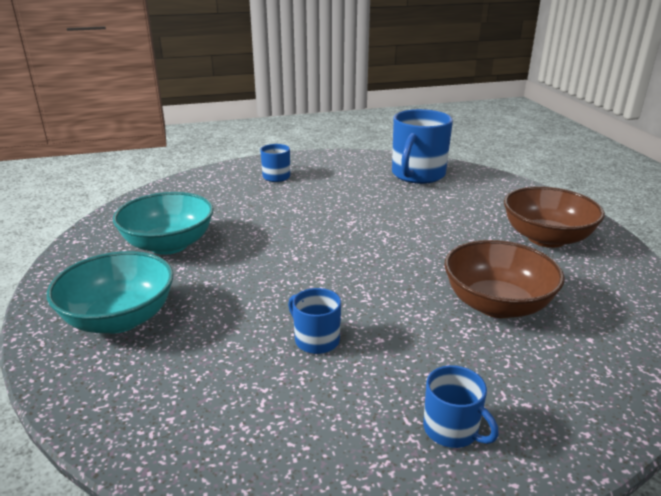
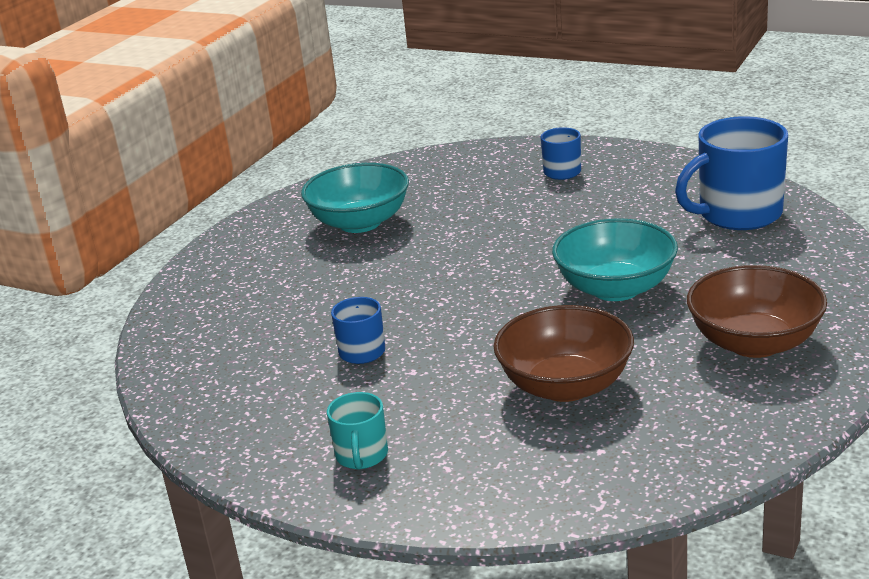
camera: 45 degrees right, 0 degrees up
(119, 319) = (248, 278): turquoise bowl -> turquoise bowl (615, 288)
(452, 429) = (362, 455): blue mug -> turquoise mug

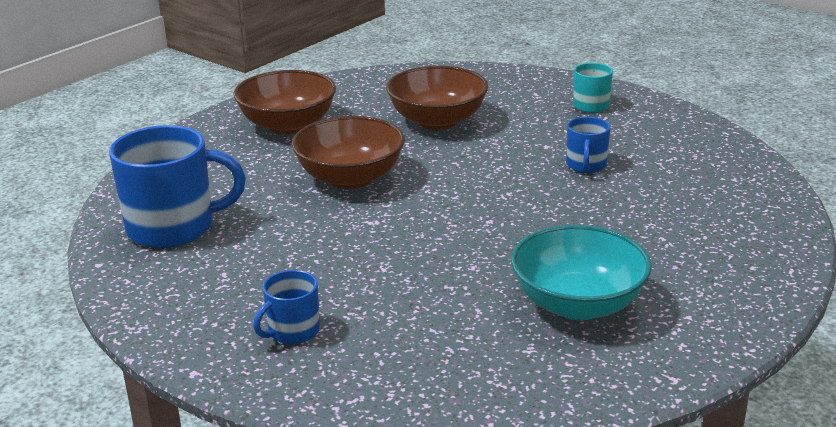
camera: 170 degrees left, 0 degrees up
(615, 288) = (350, 178): turquoise bowl -> brown bowl

